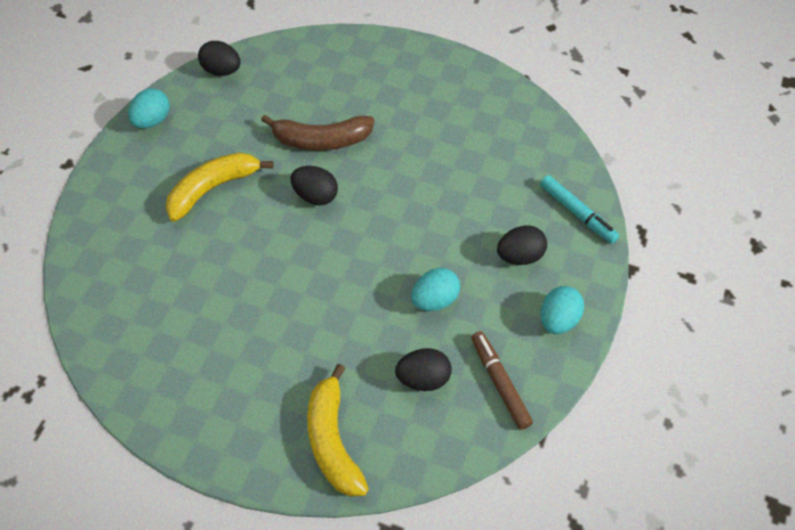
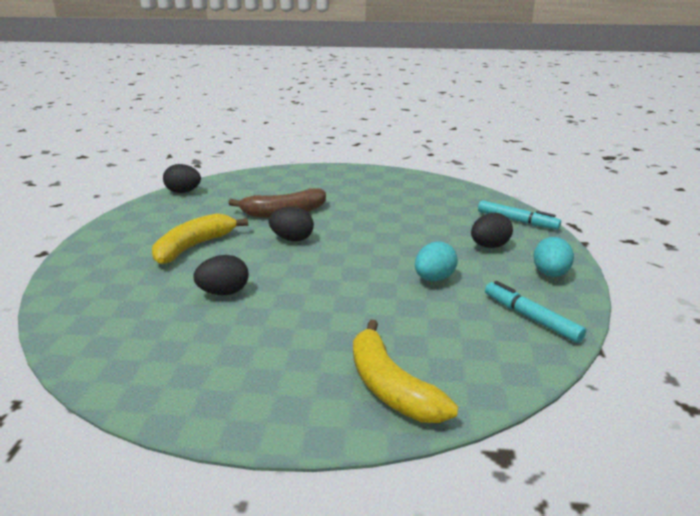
camera: 15 degrees left, 30 degrees down
(152, 120) = (126, 220): turquoise egg -> none
(423, 378) = (457, 327): black egg -> black egg (224, 292)
(500, 383) = (531, 318): brown marker -> turquoise marker

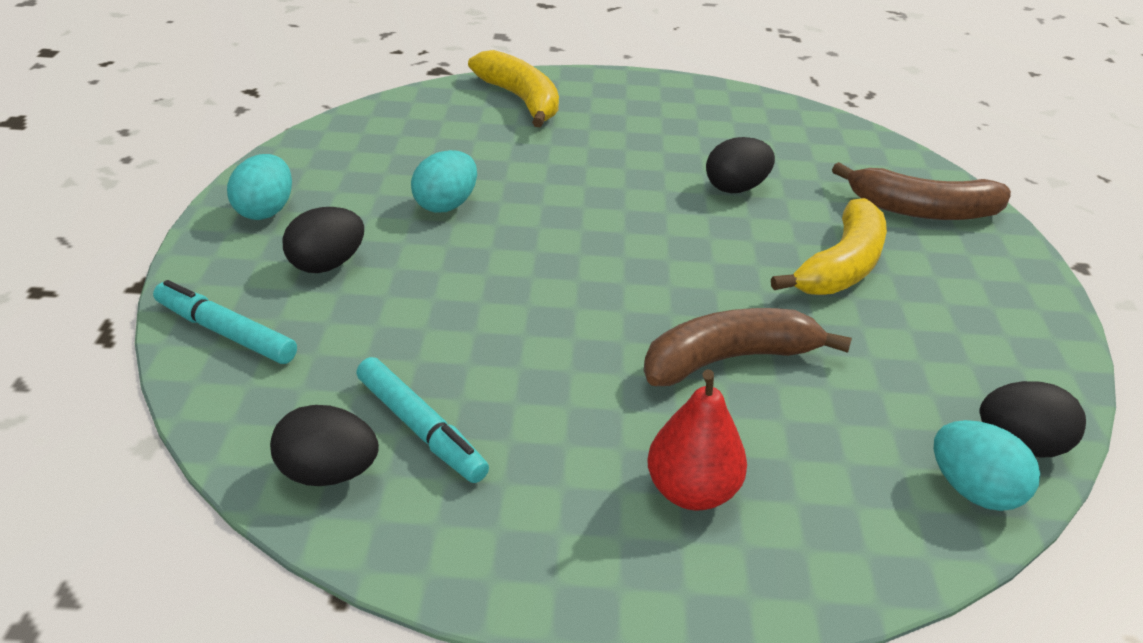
camera: 175 degrees right, 10 degrees up
(102, 278) = (922, 210): none -> brown banana
(215, 183) = (973, 491): none -> turquoise egg
(292, 239) = (681, 283): black egg -> black egg (328, 473)
(316, 184) = (691, 491): none -> red pear
(531, 318) = (342, 154): turquoise marker -> turquoise marker (420, 428)

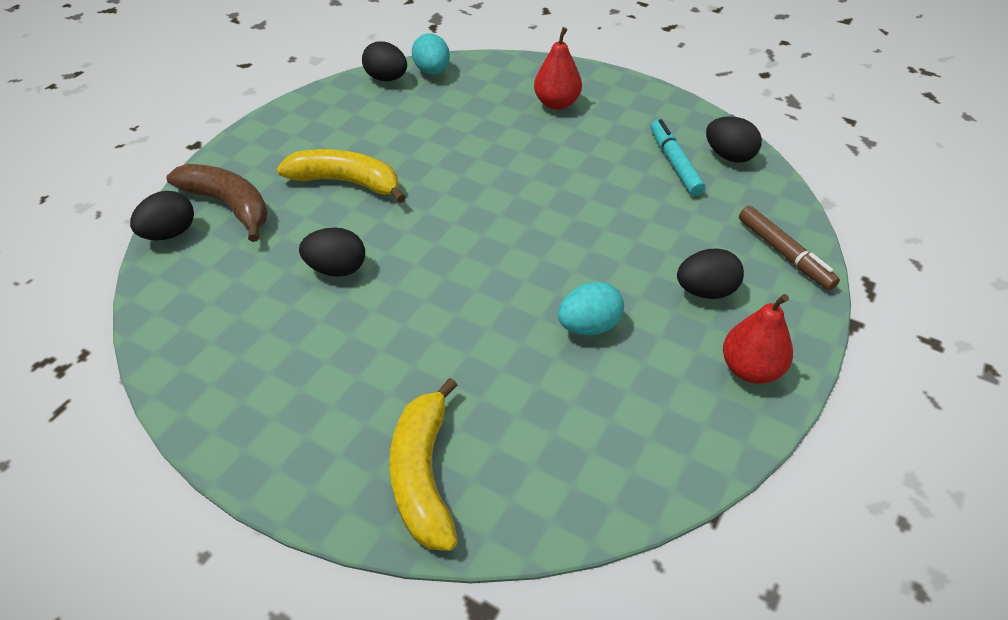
camera: 150 degrees left, 10 degrees up
(226, 332) = (784, 253): turquoise marker -> brown marker
(265, 211) = (750, 369): turquoise egg -> red pear
(729, 359) = (481, 150): brown banana -> none
(841, 266) = (346, 182): yellow banana -> yellow banana turned 45 degrees clockwise
(930, 175) = (170, 233): none -> black egg

